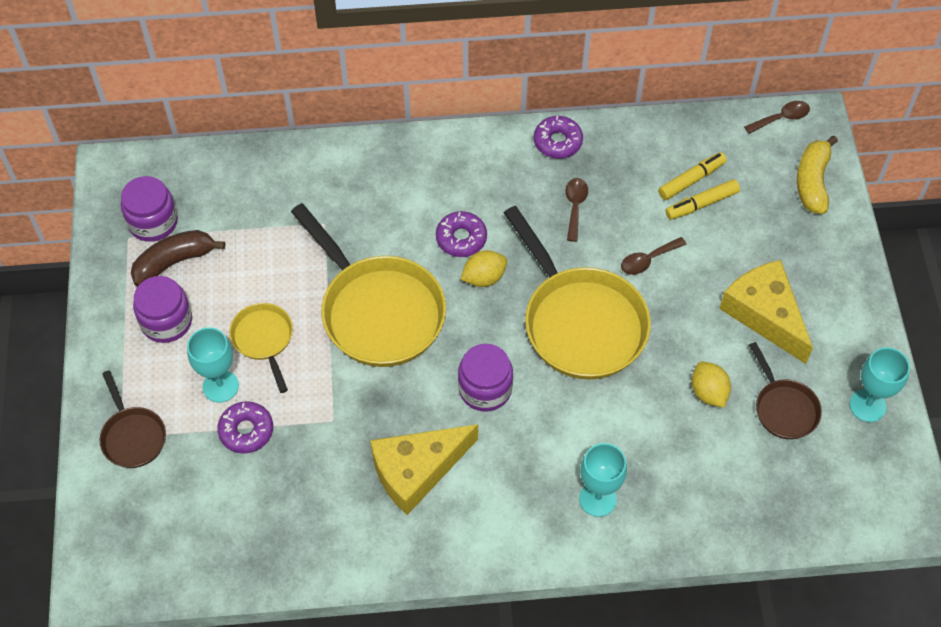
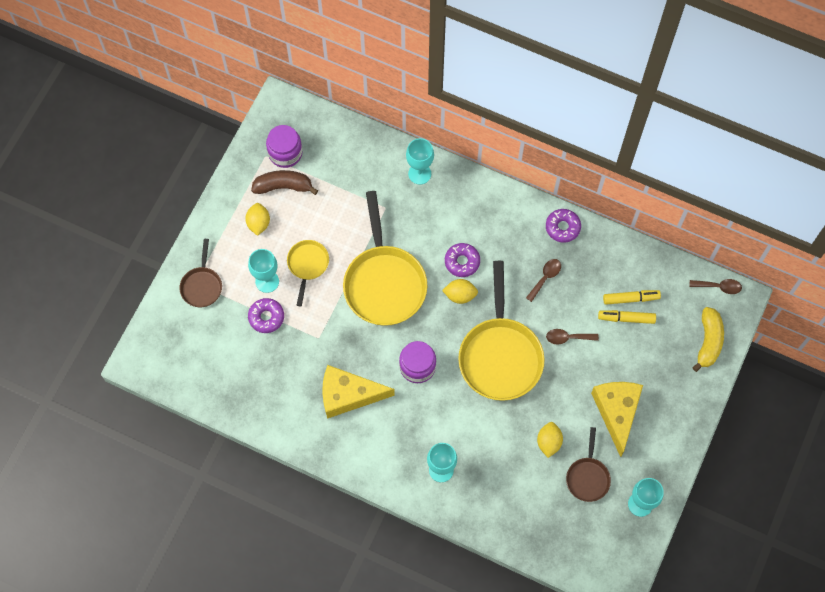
camera: 30 degrees right, 10 degrees up
(166, 321) = (258, 223): purple jar -> yellow lemon
(343, 165) = (419, 173): none -> turquoise goblet
(812, 182) = (708, 341): yellow banana -> yellow banana turned 150 degrees clockwise

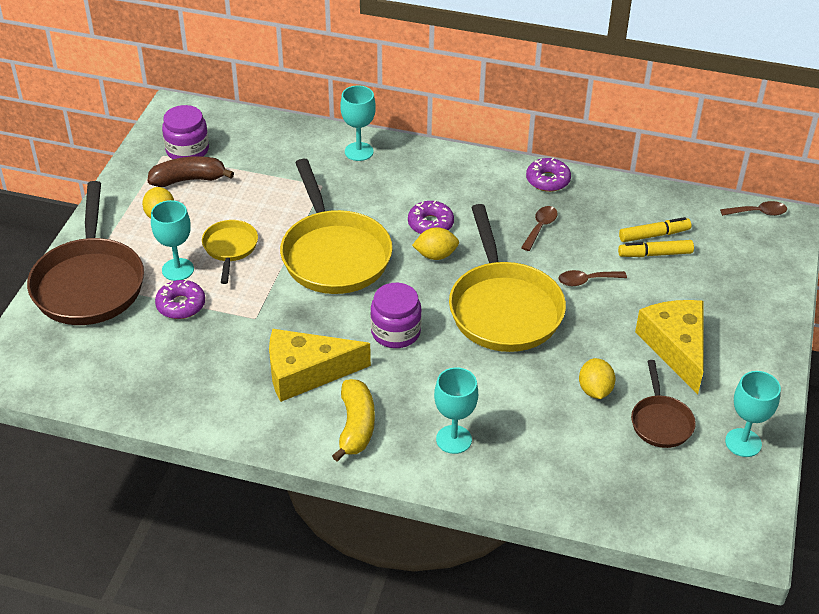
camera: 10 degrees left, 25 degrees down
(202, 286) = (89, 283): brown pan -> brown pan, size x1.97
(708, 341) = (766, 264): yellow banana -> yellow banana (356, 426)

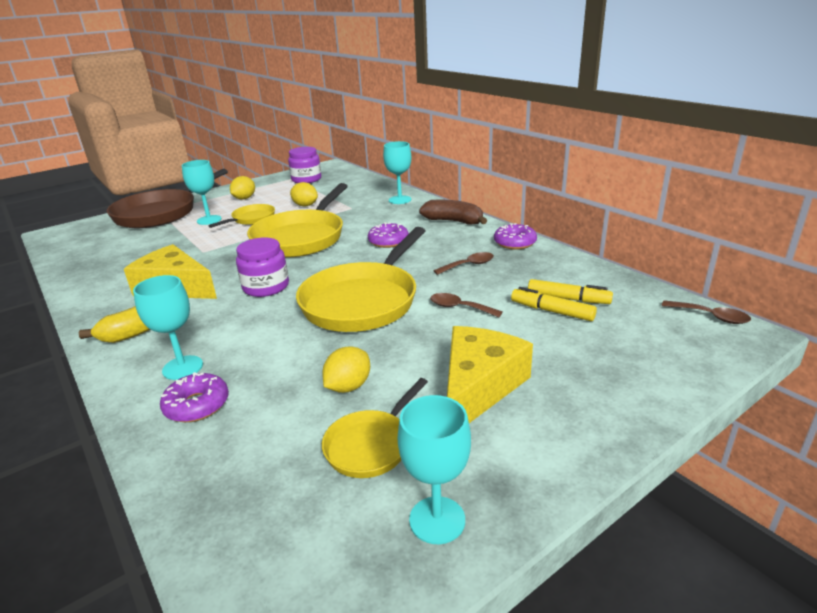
camera: 40 degrees right, 15 degrees down
(181, 305) = (180, 234): purple donut -> purple donut (197, 405)
(188, 179) = (285, 189): brown banana -> brown banana (453, 221)
(435, 255) = (364, 257): yellow lemon -> yellow lemon (305, 205)
(660, 422) = (371, 445): brown pan -> yellow pan

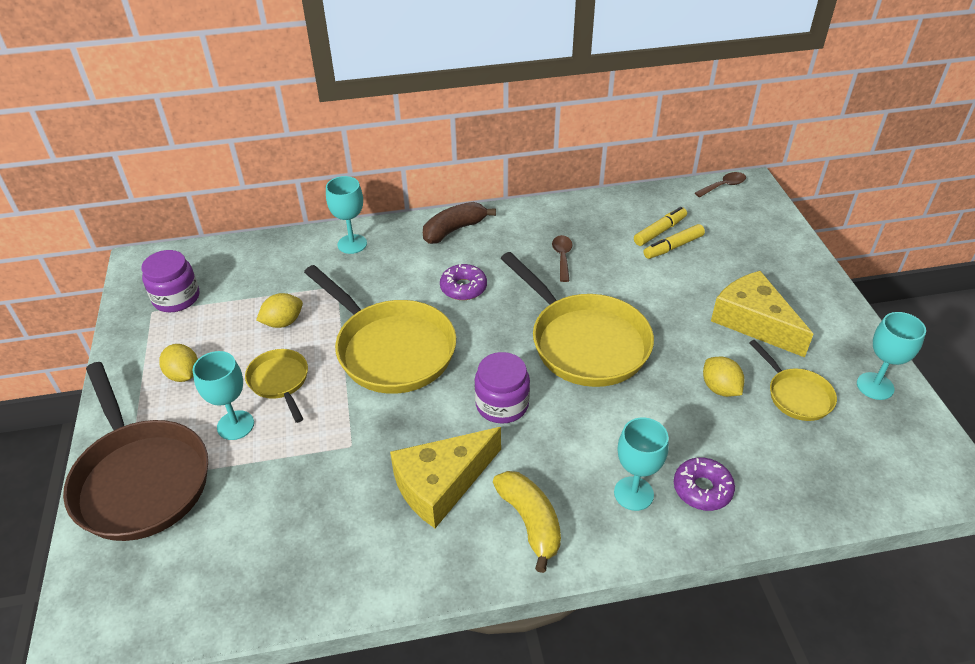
camera: 65 degrees left, 15 degrees up
(459, 307) = (636, 290): brown spoon -> none
(514, 243) = (538, 215): purple donut -> none

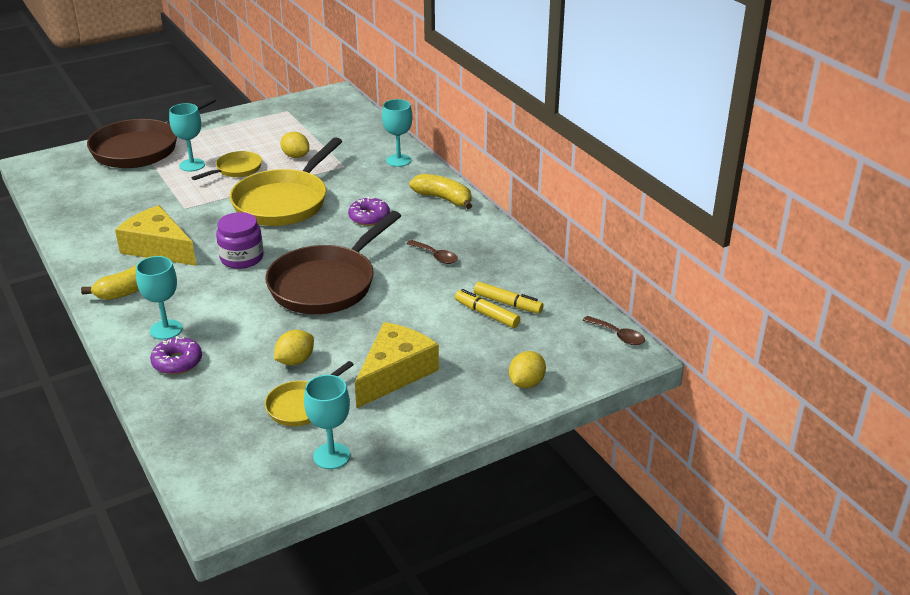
camera: 70 degrees right, 10 degrees down
(176, 298) = (304, 114): purple jar -> none
(183, 374) = (231, 137): yellow lemon -> yellow lemon (526, 383)
(454, 230) = (443, 199): brown banana -> yellow banana
(562, 257) = (435, 256): brown spoon -> brown spoon turned 60 degrees clockwise
(584, 342) = (326, 284): yellow pan -> brown pan

